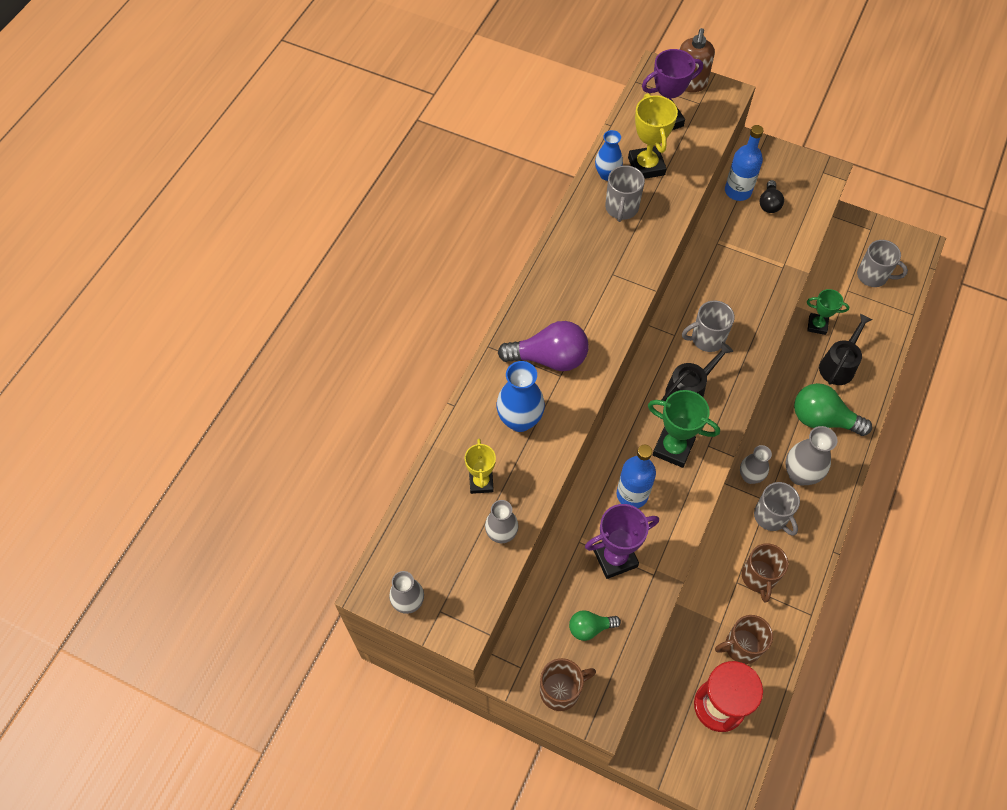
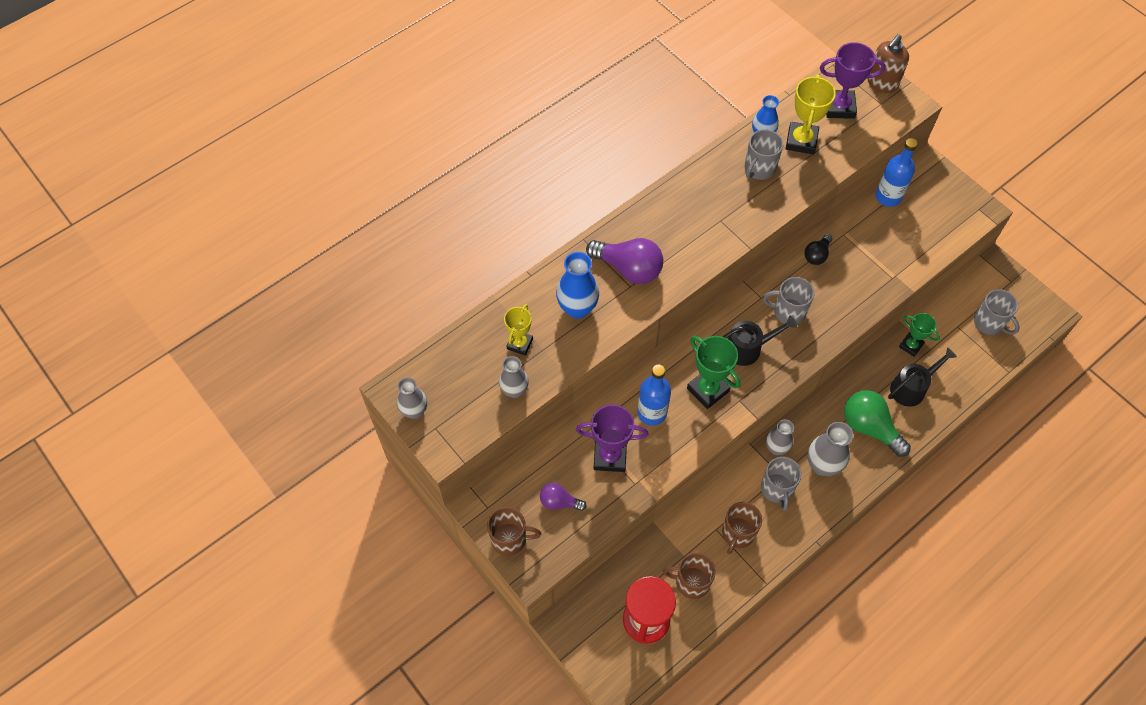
camera: 25 degrees right, 0 degrees up
(590, 628) = (559, 502): green light bulb -> purple light bulb
(769, 203) = (911, 218): black light bulb -> black light bulb (817, 255)

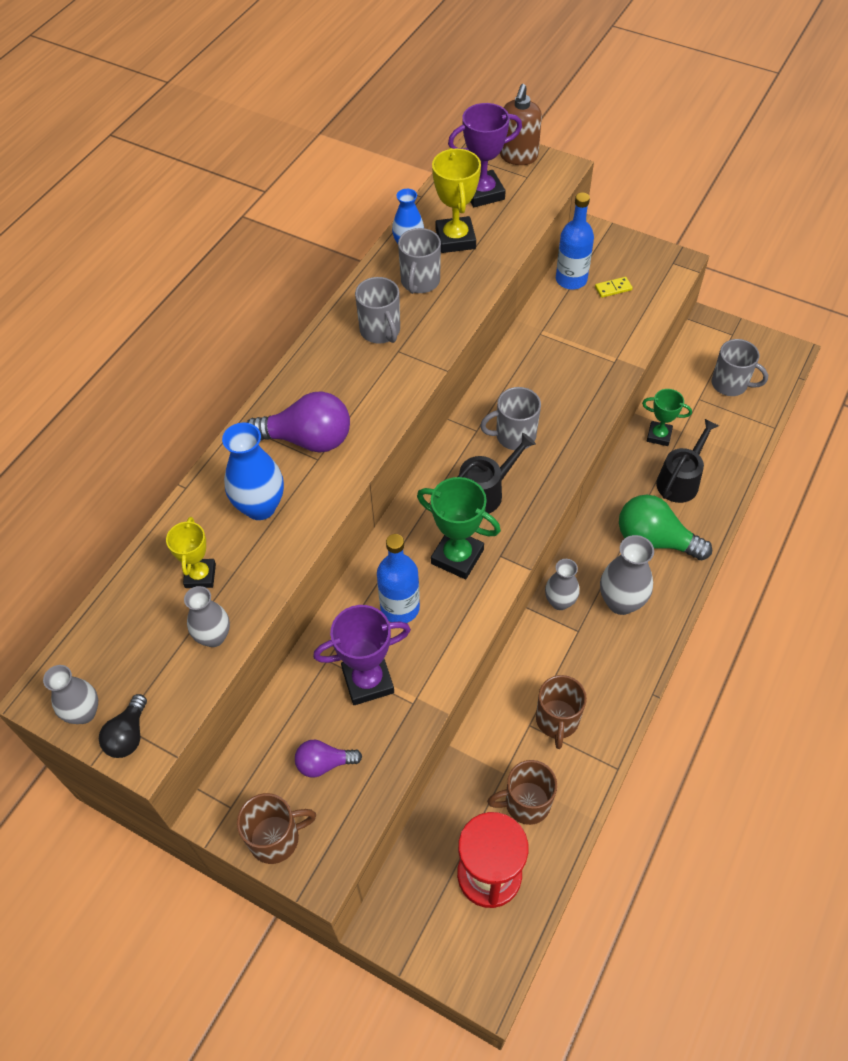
camera: 20 degrees left, 5 degrees down
(777, 489) = (581, 649): grey mug -> grey mug (380, 331)
(817, 255) = (520, 364): black light bulb -> black light bulb (128, 735)
(919, 215) = (613, 288): none -> yellow domino

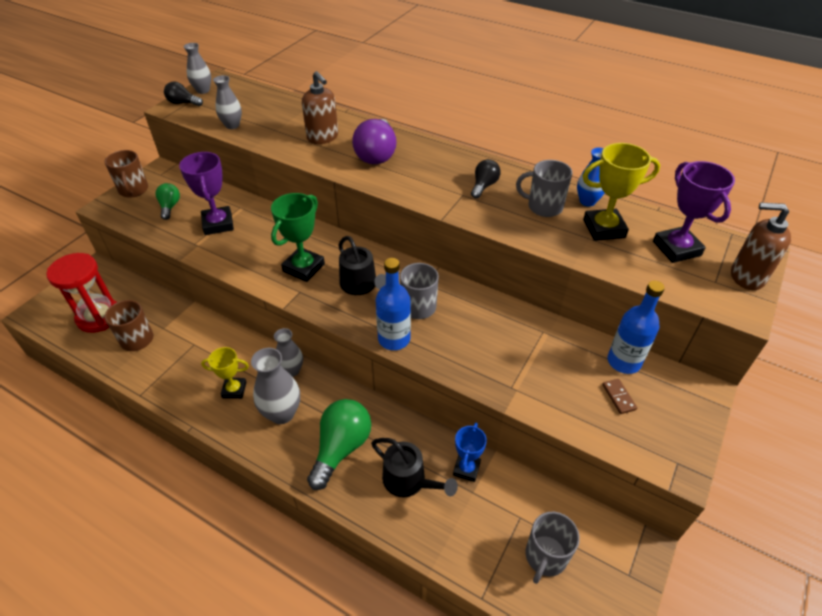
camera: 90 degrees right, 10 degrees down
(200, 575) = (277, 119): yellow trophy -> yellow trophy (234, 390)
(260, 507) = (323, 137): blue vase -> brown soap dispenser
(324, 763) = (170, 207): purple light bulb -> green light bulb
(380, 331) = (484, 186): grey mug -> black light bulb
(400, 608) = (268, 238): blue bottle -> blue bottle (394, 339)
(557, 720) = (191, 361): brown mug -> none
(613, 288) = (619, 397): yellow domino -> brown domino
(659, 435) = (466, 469): green trophy -> blue trophy

